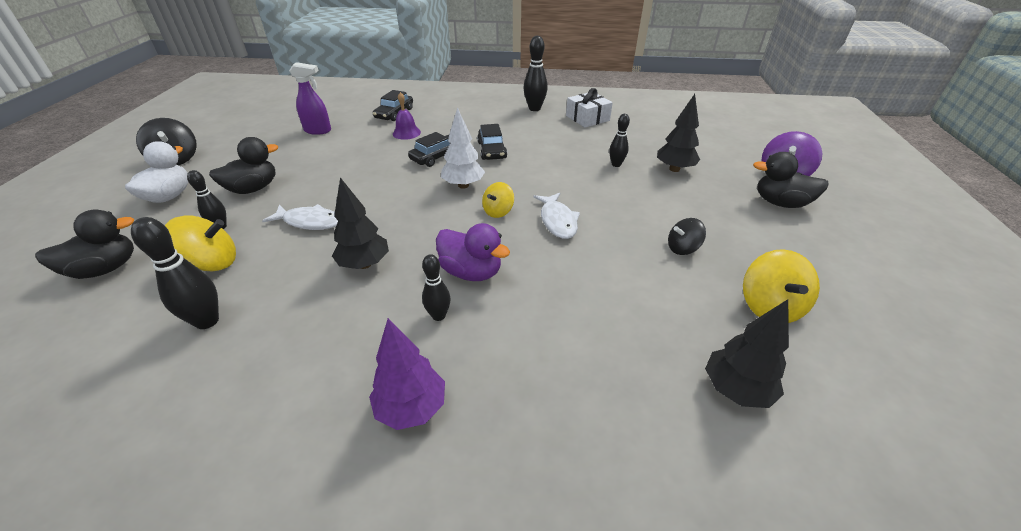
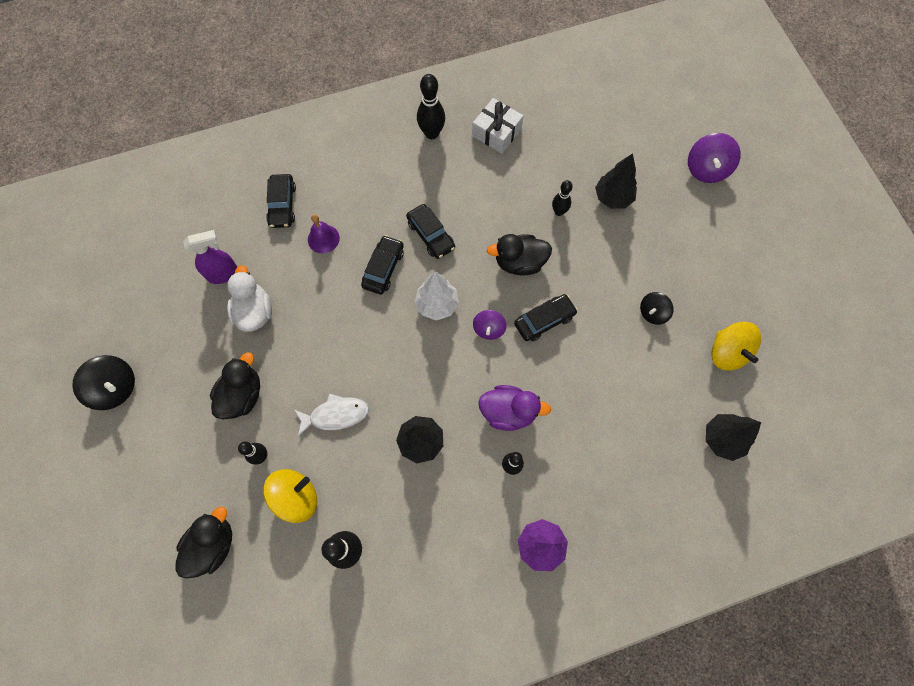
camera: 25 degrees left, 30 degrees up
(169, 196) = (170, 441): white duck -> white duck (254, 312)
(498, 211) = (489, 329): yellow spinning top -> purple spinning top
(557, 221) = (544, 320): white fish -> black car
(780, 203) = (712, 216): black duck -> black duck (519, 262)

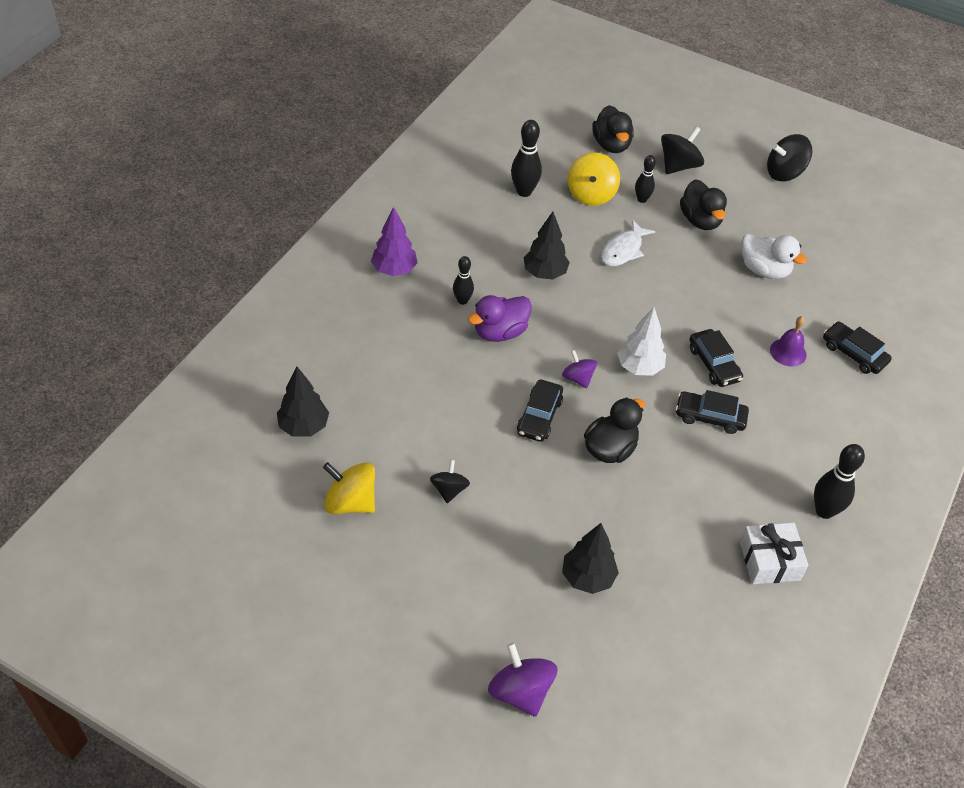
camera: 135 degrees right, 20 degrees down
(187, 469) = (678, 166): none -> black spinning top
(223, 274) = (821, 277): purple spray bottle -> none
(559, 212) = (624, 523): black bowling pin -> none

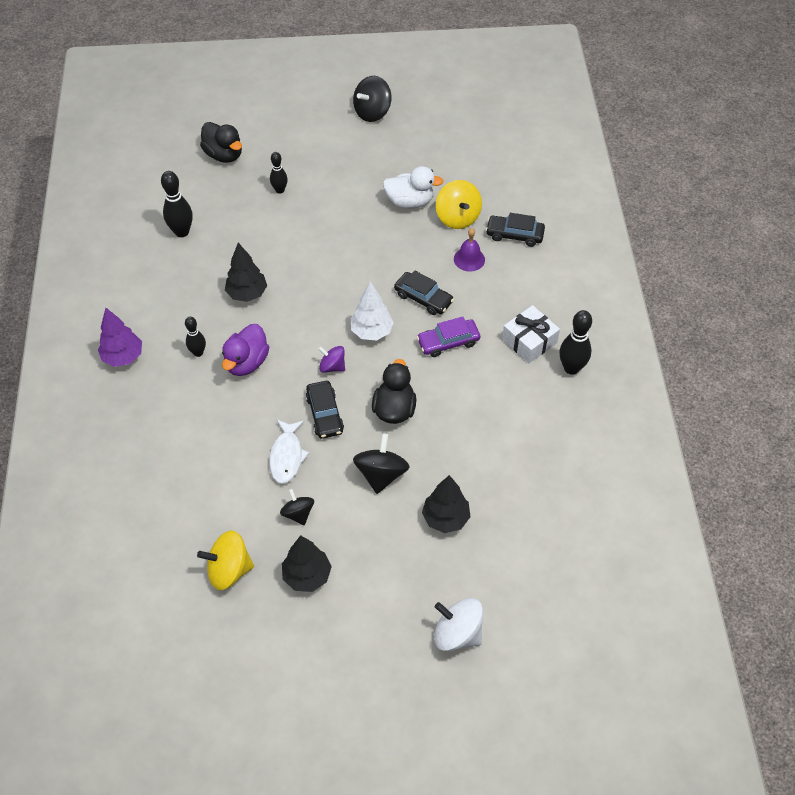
camera: 30 degrees left, 5 degrees up
(304, 427) = (146, 532): black tree -> black tree (307, 576)
(520, 691) = (457, 633): purple spinning top -> white spinning top
(591, 194) = (237, 206): yellow spinning top -> yellow spinning top (457, 217)
(623, 250) = (294, 241): white fish -> white fish (287, 456)
(678, 166) = (289, 146): black spinning top -> black spinning top (381, 474)
(700, 220) = (336, 185): black duck -> none
(710, 417) = (448, 342): black car -> purple car
(769, 561) = (559, 428): white gift -> white gift (529, 341)

